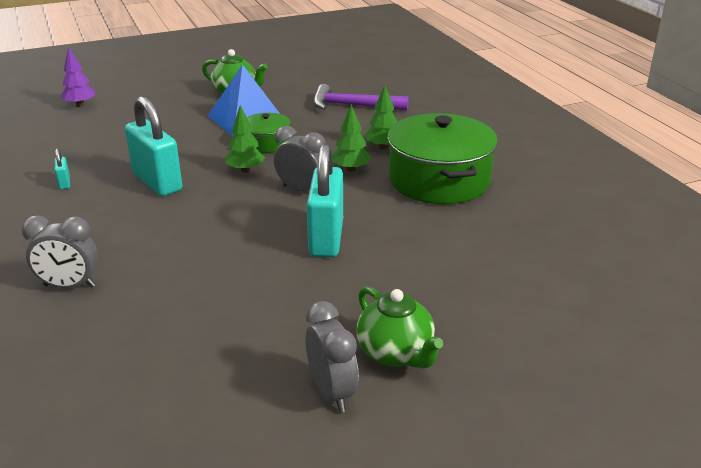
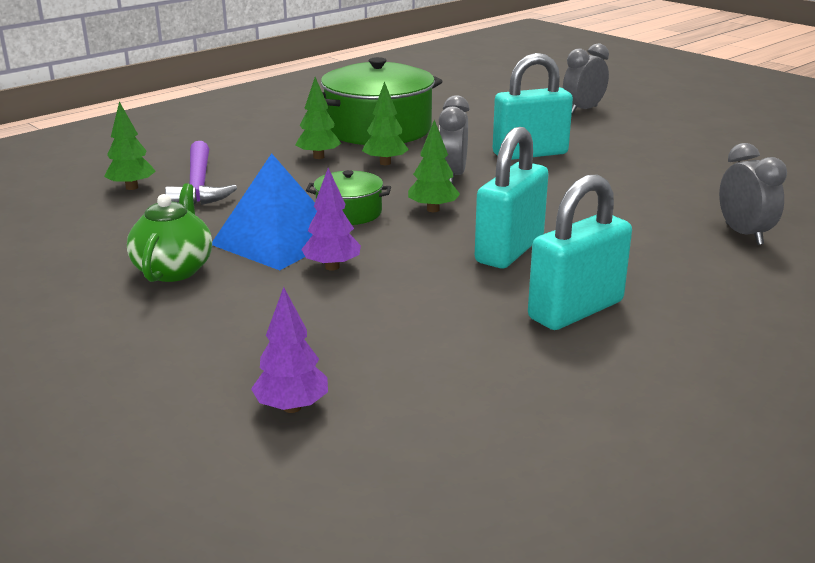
camera: 110 degrees left, 5 degrees down
(64, 183) = (575, 310): turquoise padlock -> turquoise padlock, size x2.41
(196, 128) = (332, 267): none -> purple tree
(332, 392) = (705, 127): grey clock -> grey clock (583, 110)
(365, 89) = (132, 187): none -> green tree
(396, 353) = (643, 117): green teapot -> none

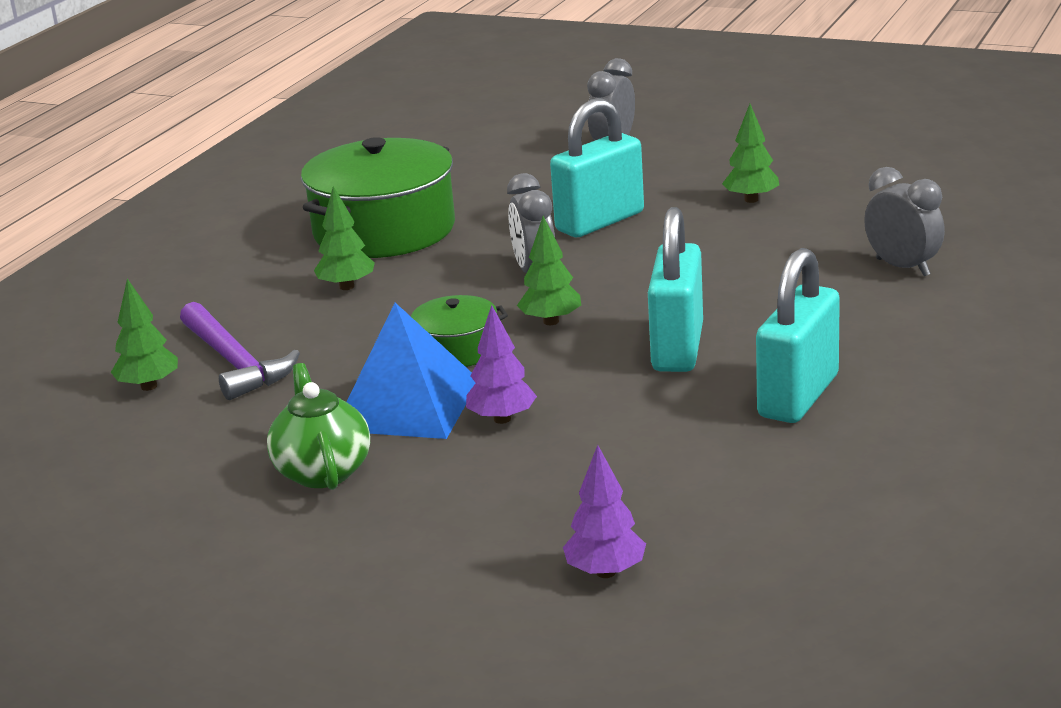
camera: 20 degrees left, 0 degrees up
(385, 163) = (438, 275): green tree -> green tree (751, 200)

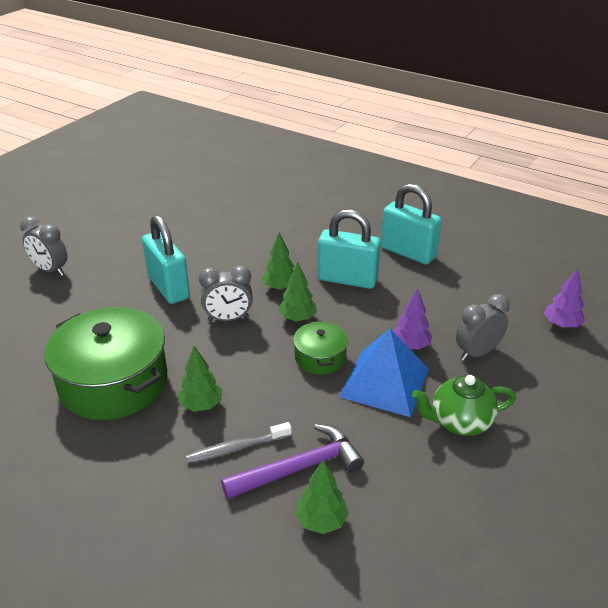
camera: 85 degrees left, 10 degrees up
(270, 319) = (236, 448): none -> grey toothbrush
(751, 200) = (176, 234): green tree -> green tree (280, 287)
(903, 267) = (287, 206): grey clock -> grey clock (477, 353)

